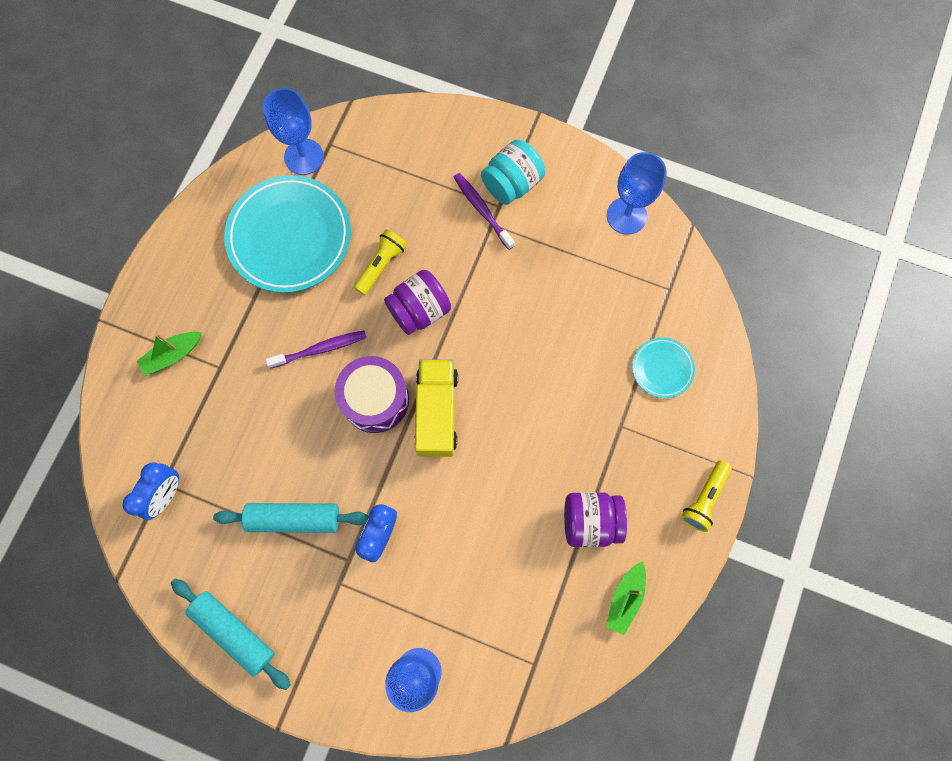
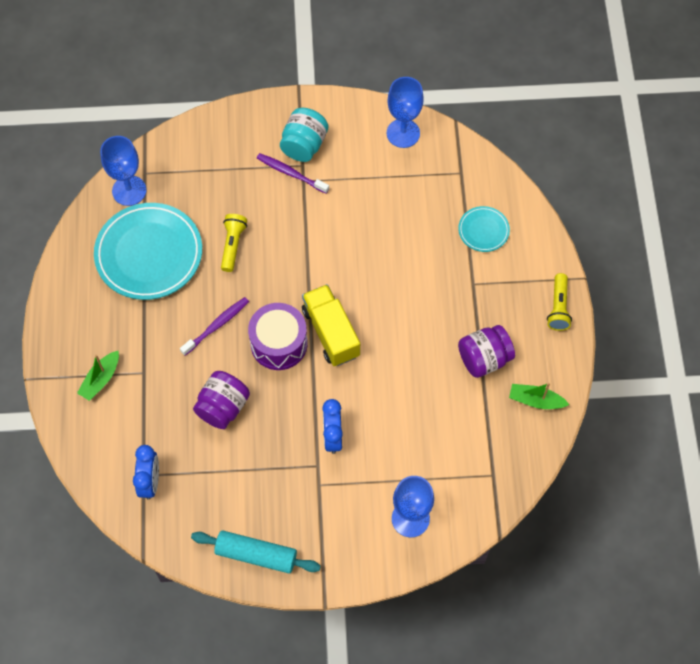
camera: 25 degrees left, 10 degrees down
(294, 518) = (260, 455): turquoise rolling pin -> none
(419, 310) = (280, 265): purple jar -> purple jar (223, 407)
(625, 598) = (535, 400): green boat -> green boat turned 105 degrees clockwise

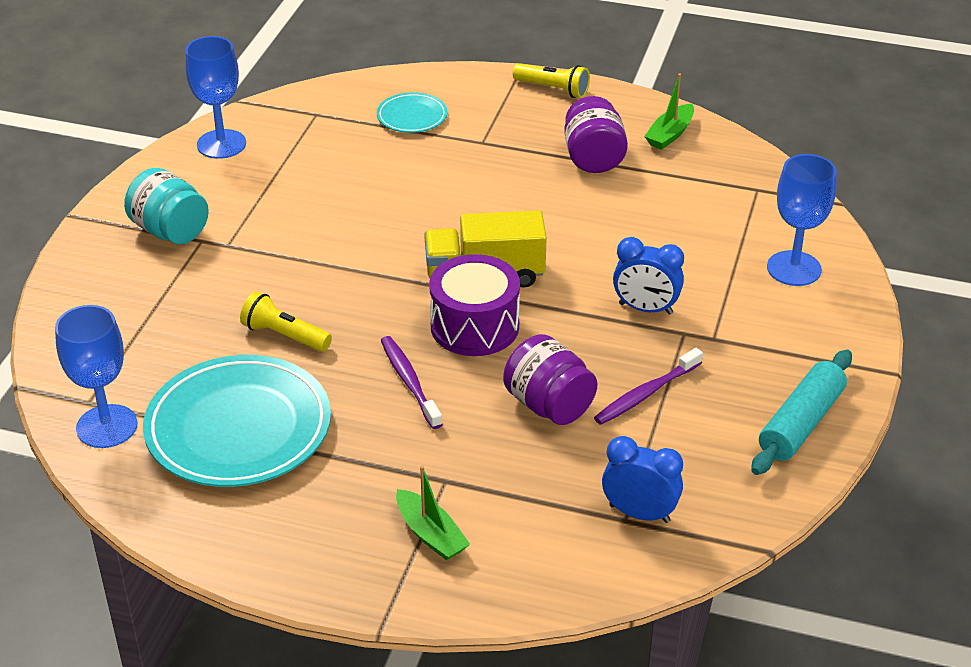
camera: 70 degrees left, 25 degrees down
(291, 173) = (207, 253): purple toothbrush -> purple toothbrush (646, 394)

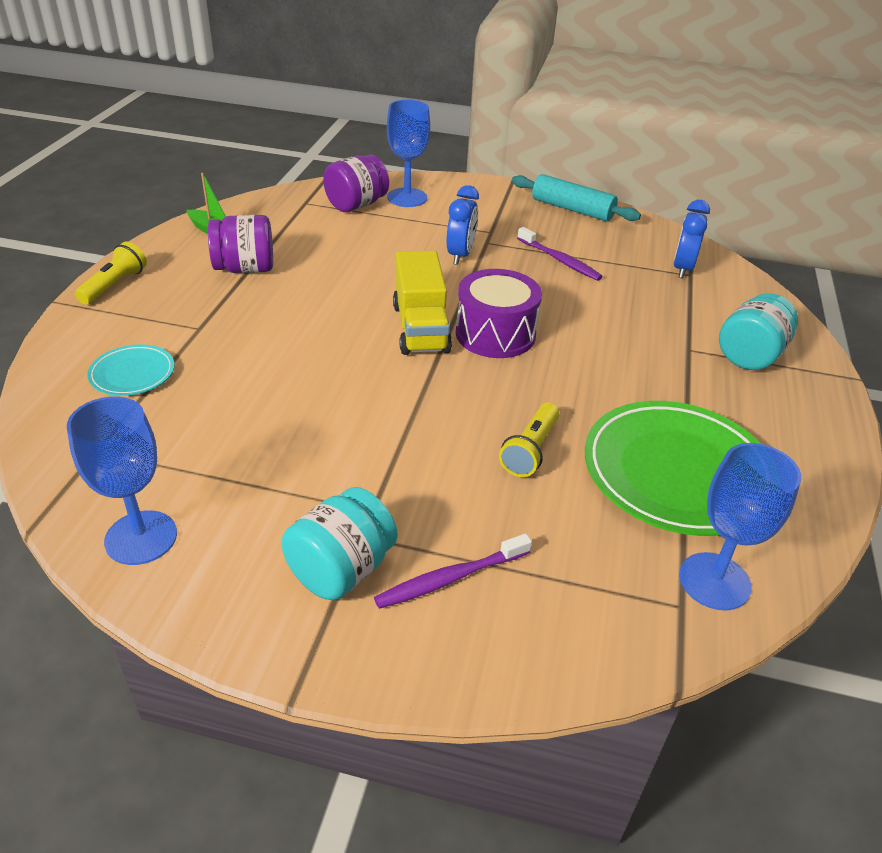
camera: 95 degrees left, 0 degrees up
(238, 428) = (676, 473): turquoise plate -> green plate
(409, 382) = (578, 368): purple toothbrush -> purple toothbrush (450, 578)
(430, 534) = (750, 355): green boat -> turquoise jar
(549, 405) = (585, 300): purple jar -> purple jar (356, 205)

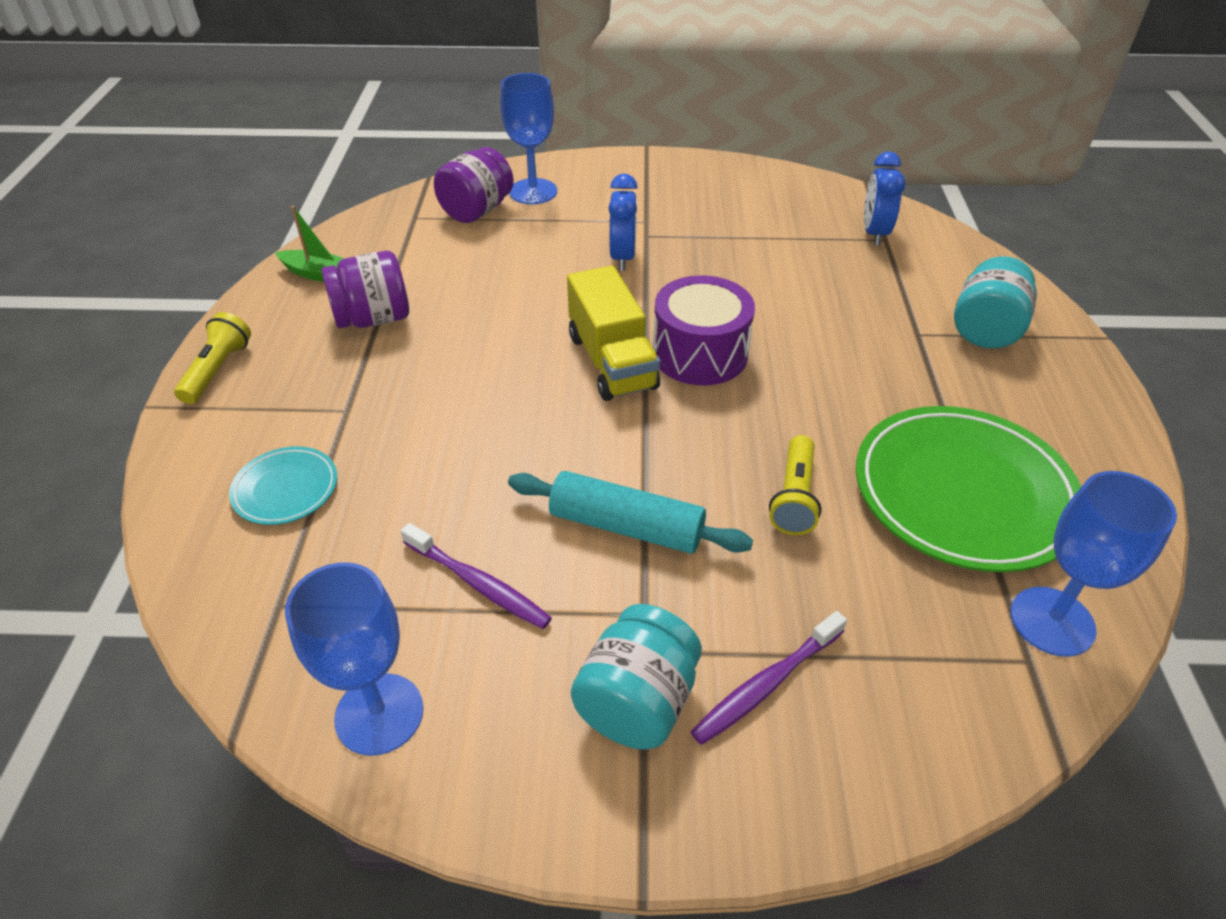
camera: 10 degrees left, 5 degrees up
(560, 260) = (737, 245): purple toothbrush -> purple toothbrush (478, 583)
(572, 209) = (727, 177): turquoise rolling pin -> turquoise rolling pin (626, 526)

